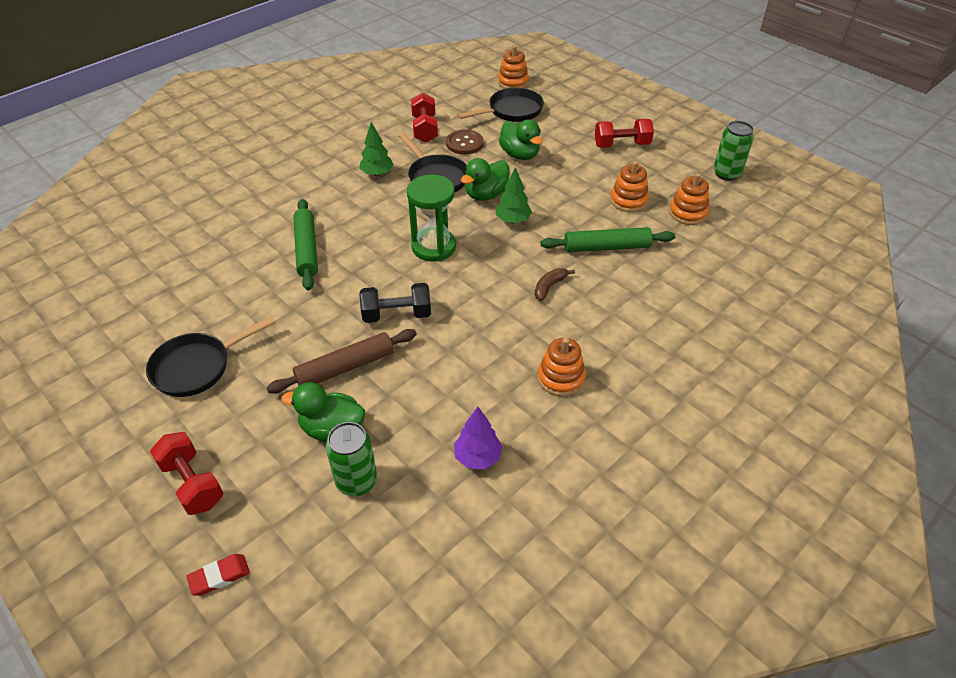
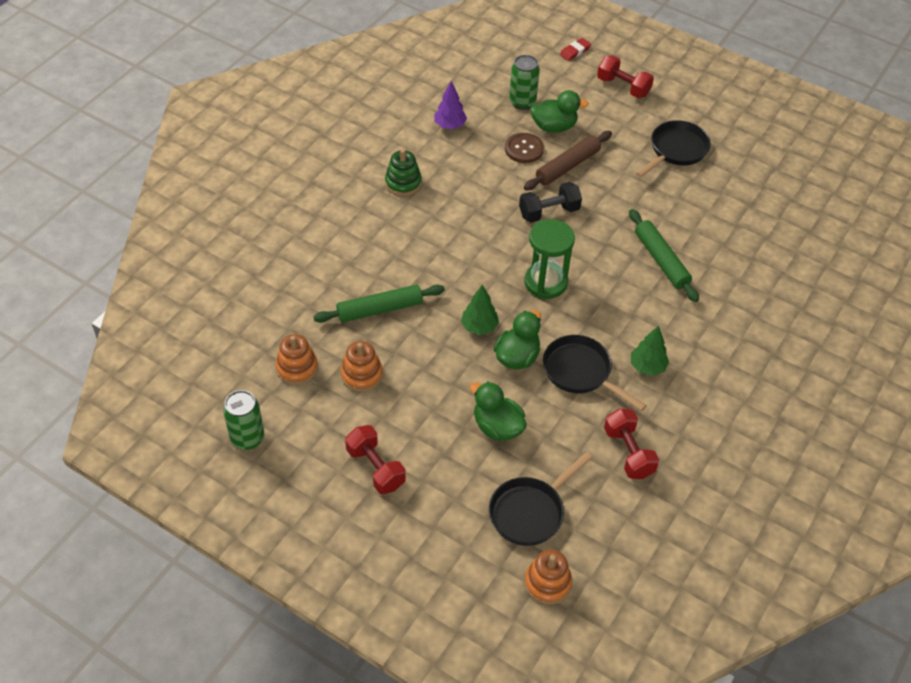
camera: 165 degrees right, 5 degrees up
(464, 143) = (569, 435): brown button -> brown button (524, 149)
(549, 287) = (427, 258): brown banana -> none
(560, 378) = (403, 183): orange stacking toy -> green stacking toy
(621, 145) = (375, 468): red dumbbell -> red dumbbell turned 75 degrees clockwise

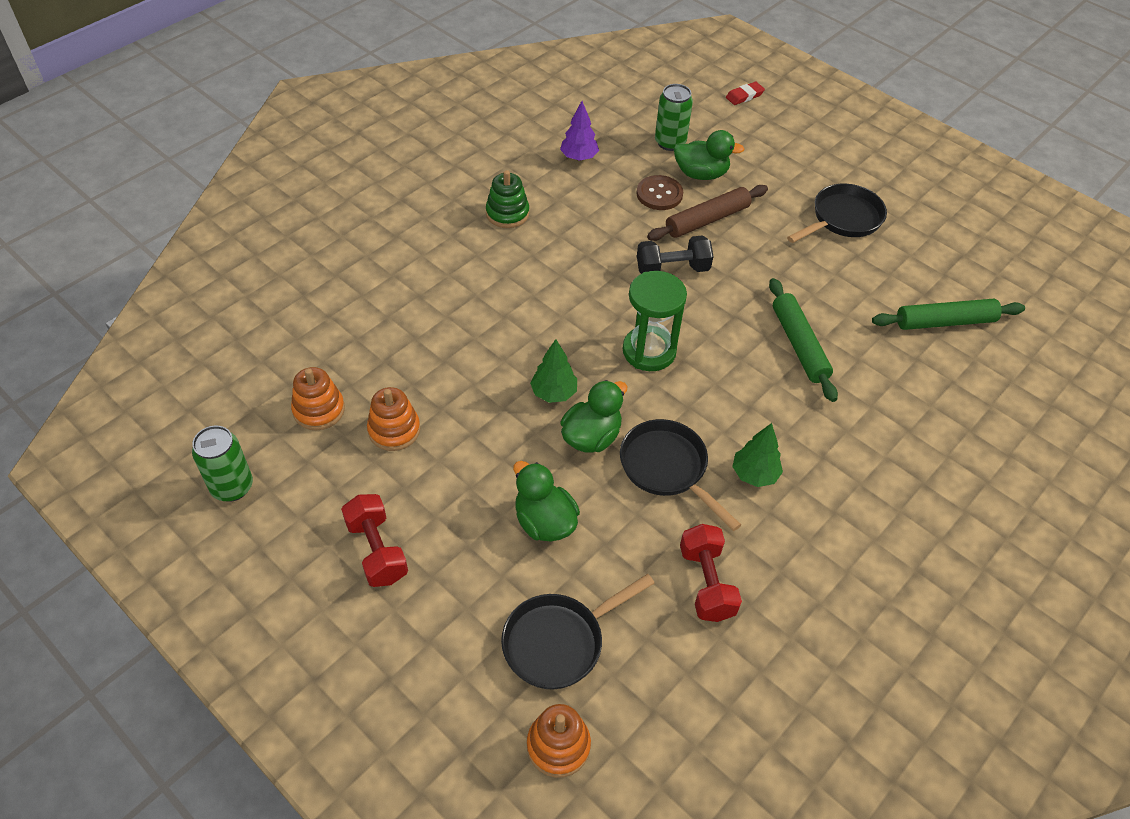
camera: 10 degrees right, 0 degrees up
(380, 309) = (438, 355): green rolling pin -> green rolling pin (945, 322)
(623, 87) = (793, 141): red dumbbell -> none

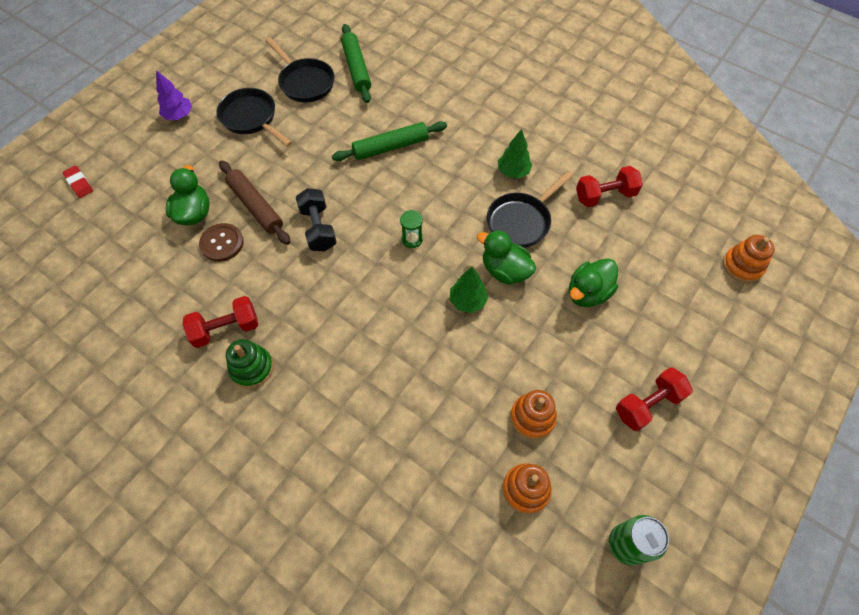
camera: 95 degrees left, 10 degrees up
(555, 197) = (226, 329): none -> red dumbbell
(559, 642) = (675, 273): black pan -> black pan (305, 82)
(579, 157) = (166, 314): purple tree -> purple tree (179, 115)
(649, 351) = (412, 239): green hourglass -> green hourglass, size x0.50
(670, 142) = (147, 239): green can -> none

